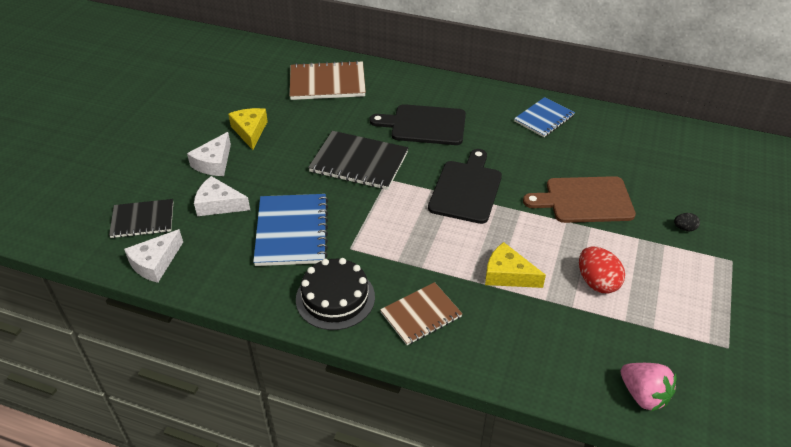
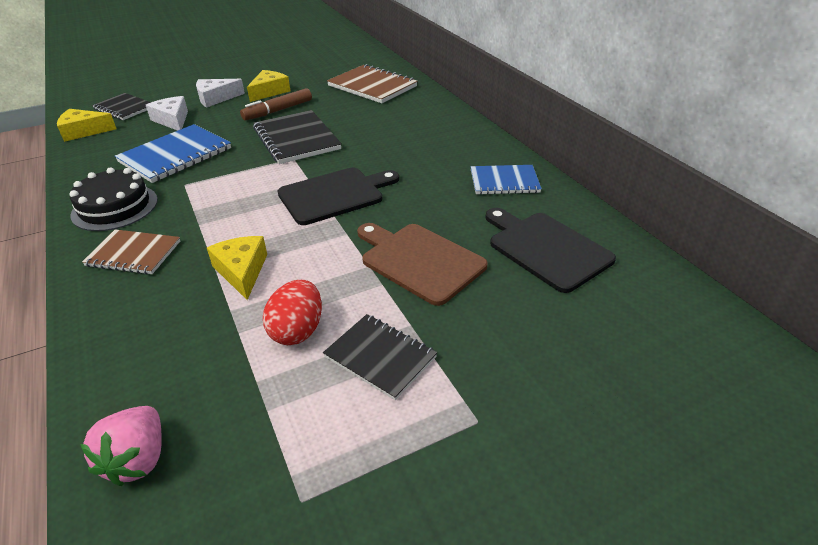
camera: 45 degrees right, 5 degrees down
(155, 263) = (84, 131): white cheese -> yellow cheese
(295, 145) = (278, 111): none -> brown marker
(424, 125) = (389, 139): black cutting board -> black cutting board (546, 248)
(653, 264) = (380, 357): none -> black notebook
(684, 228) = (479, 350): black egg -> none

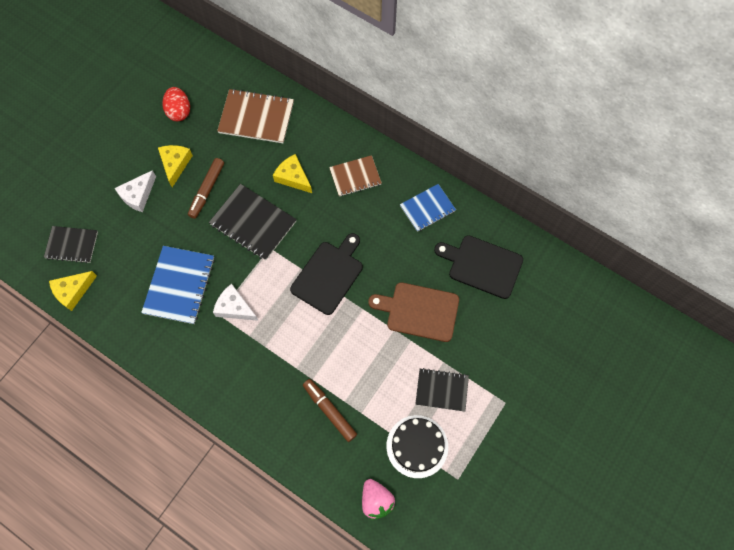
camera: 30 degrees left, 30 degrees up
(115, 207) = (193, 359): black cake -> black cake (417, 446)
(134, 253) = (249, 390): brown notebook -> brown notebook (355, 176)
(172, 120) = (131, 243): white cheese -> white cheese (234, 307)
(200, 312) = (329, 411): none -> brown marker
(242, 271) = (326, 371): yellow cheese -> yellow cheese (293, 177)
(297, 331) = (390, 395): red egg -> red egg (179, 111)

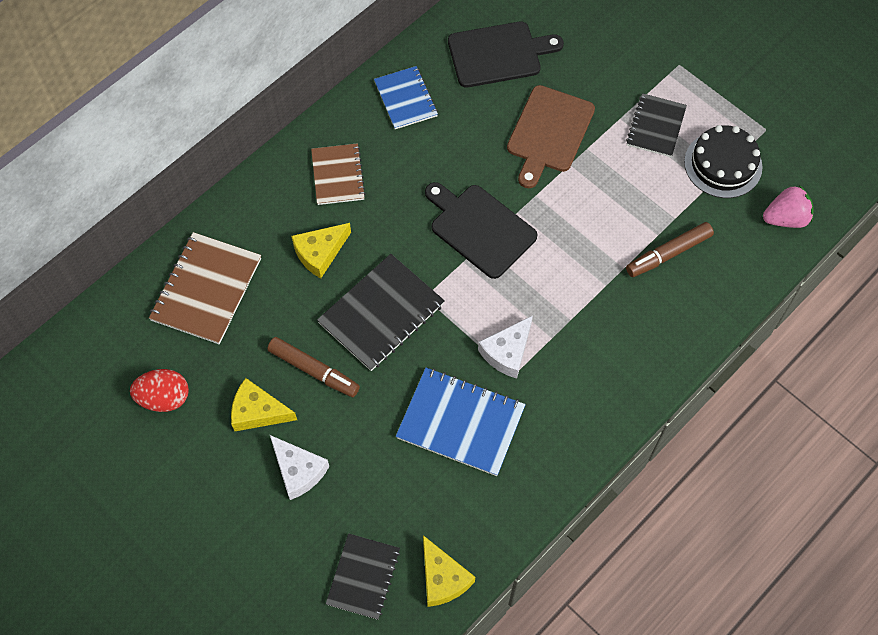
camera: 80 degrees left, 5 degrees down
(482, 265) = (498, 54): black cutting board -> black cutting board turned 135 degrees counterclockwise

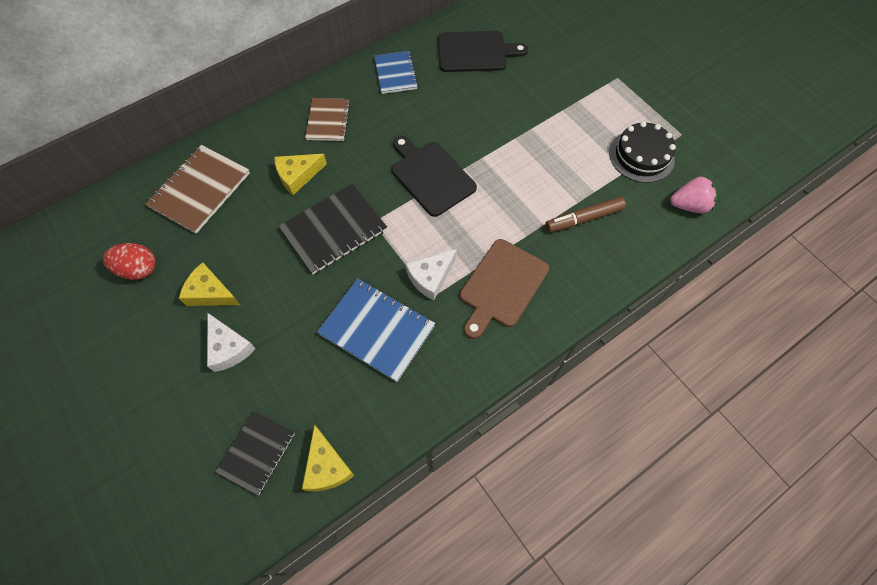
camera: 10 degrees right, 0 degrees up
(314, 370) = (266, 266): brown marker -> none
(549, 133) = (503, 113): brown cutting board -> brown cutting board (502, 286)
(656, 126) = (590, 120): black notebook -> none

